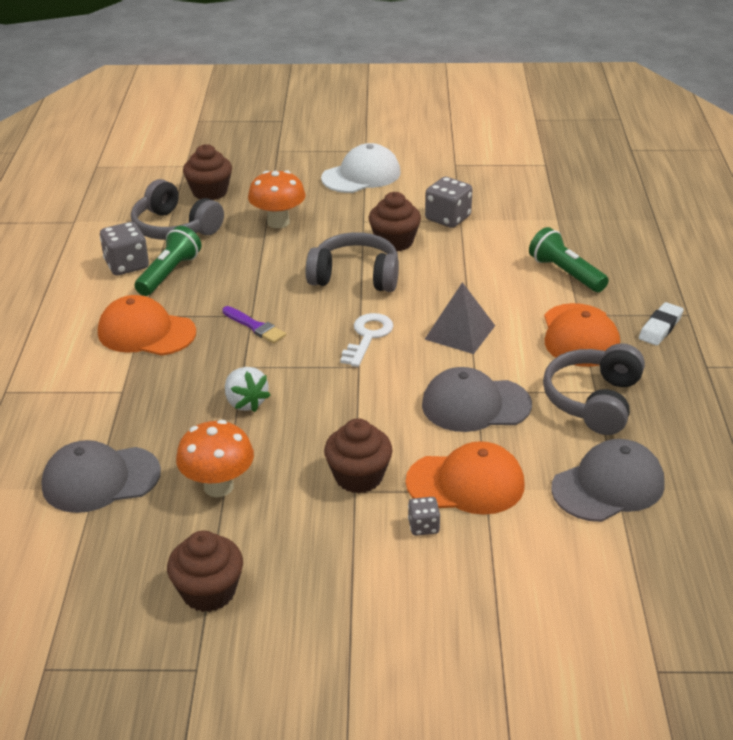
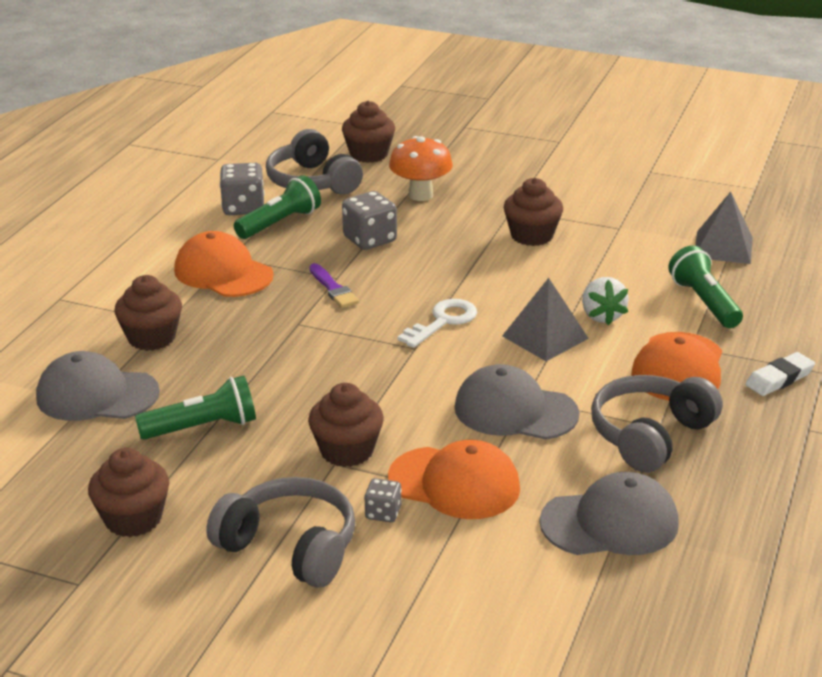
camera: 20 degrees right, 5 degrees down
(118, 411) = (152, 338): none -> brown cupcake
(218, 486) = (203, 427): orange mushroom -> green flashlight
(245, 402) = (278, 357): white strawberry -> white strawberry (602, 316)
(355, 277) = (467, 262): grey headphones -> grey headphones (289, 547)
(361, 175) = (538, 165): white cap -> none
(448, 218) = (606, 223): grey dice -> grey dice (370, 239)
(551, 221) = (723, 247): none -> grey pyramid

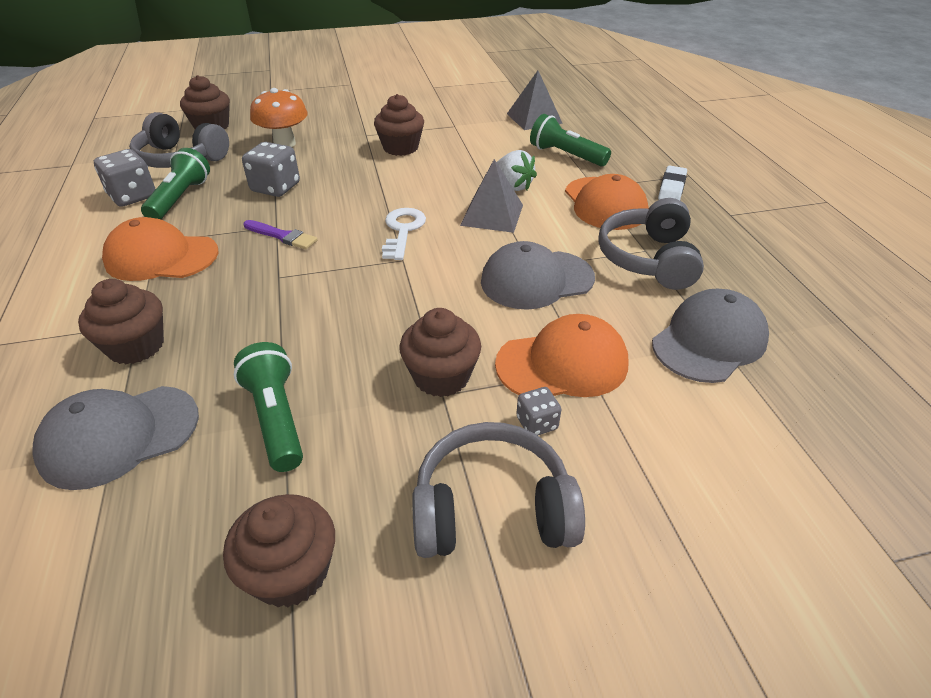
camera: 35 degrees left, 10 degrees up
(203, 427) = (276, 418): green flashlight -> green flashlight turned 60 degrees counterclockwise

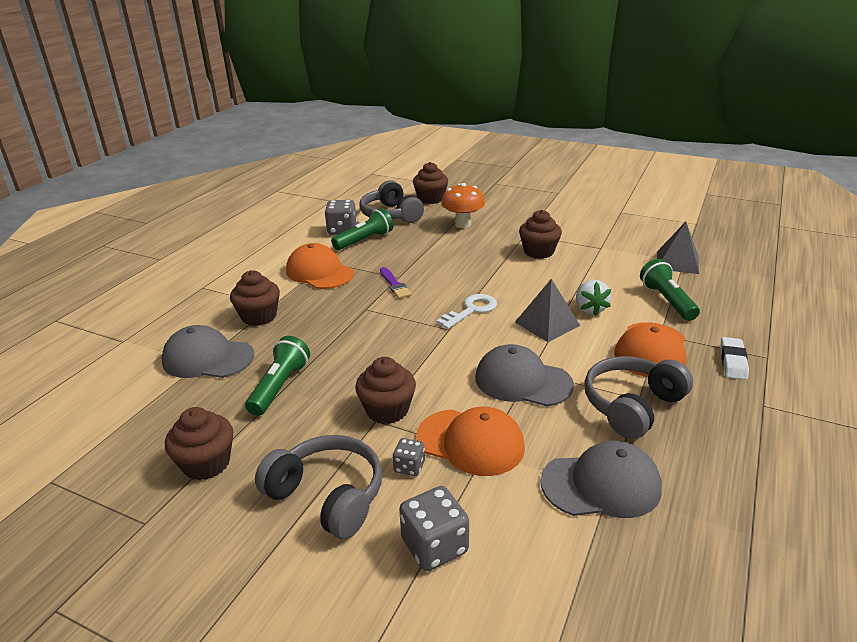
camera: 40 degrees right, 10 degrees down
(275, 187) = (424, 252): grey dice -> grey dice (434, 546)
(671, 188) = (733, 361): white eraser -> white eraser turned 45 degrees counterclockwise

